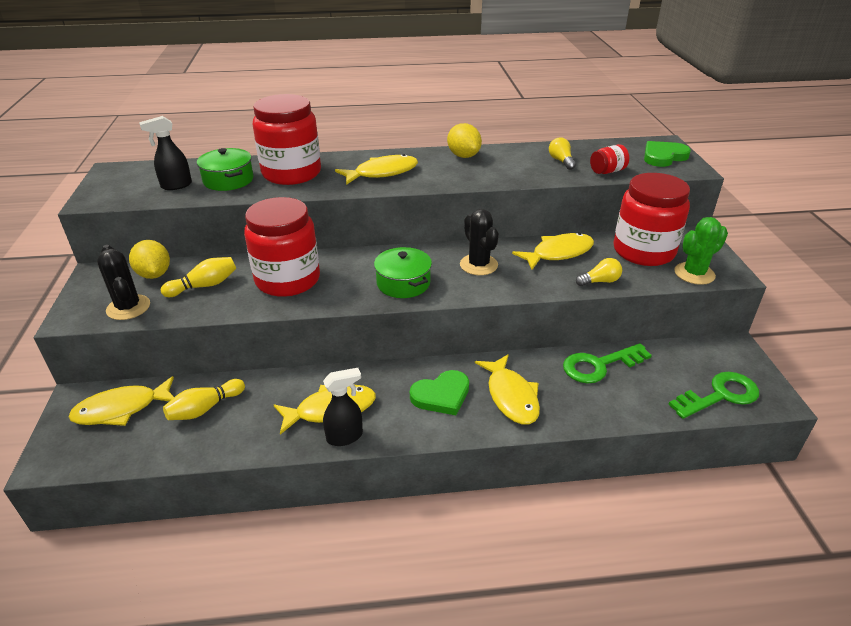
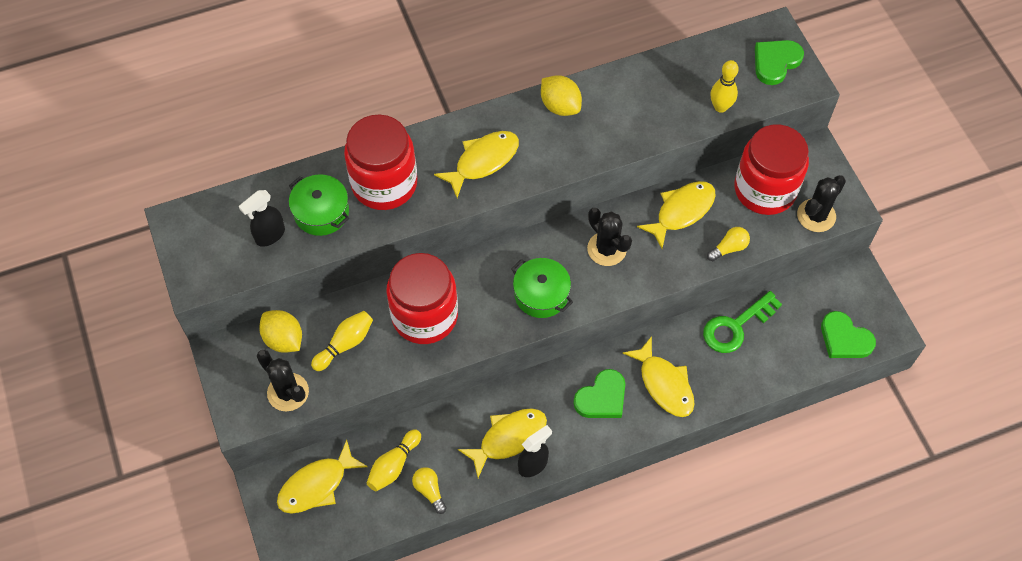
camera: 15 degrees left, 25 degrees up
(561, 161) = (668, 95): yellow light bulb -> yellow light bulb (429, 491)
(607, 171) = (720, 107): red jar -> yellow bowling pin
(694, 274) = (816, 215): green cactus -> black cactus
(720, 395) = (844, 339): green key -> green heart

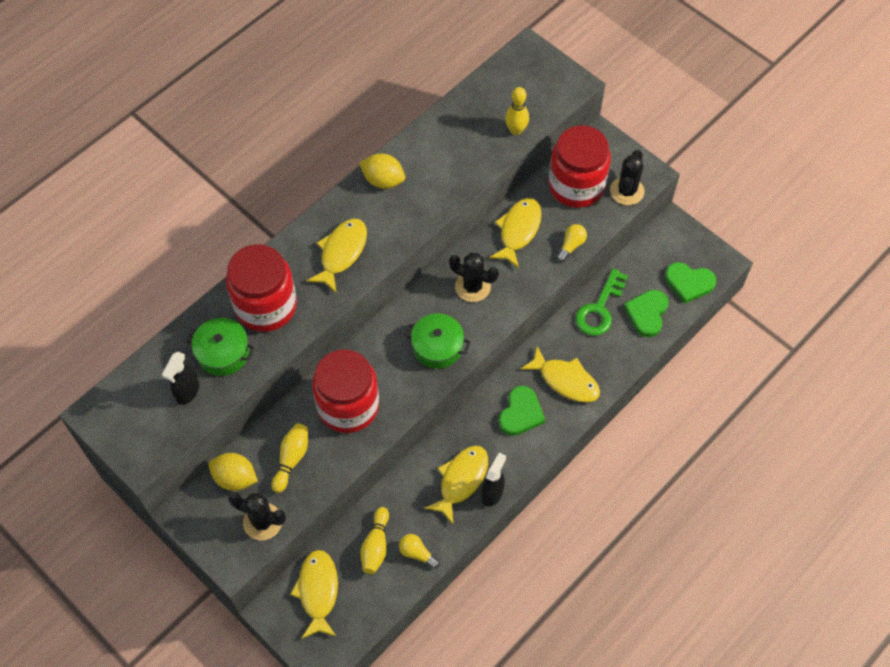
camera: 25 degrees left, 0 degrees up
(317, 485) = (318, 591): yellow fish -> yellow fish turned 150 degrees clockwise
(775, 62) = (542, 76): green heart -> green heart (647, 313)

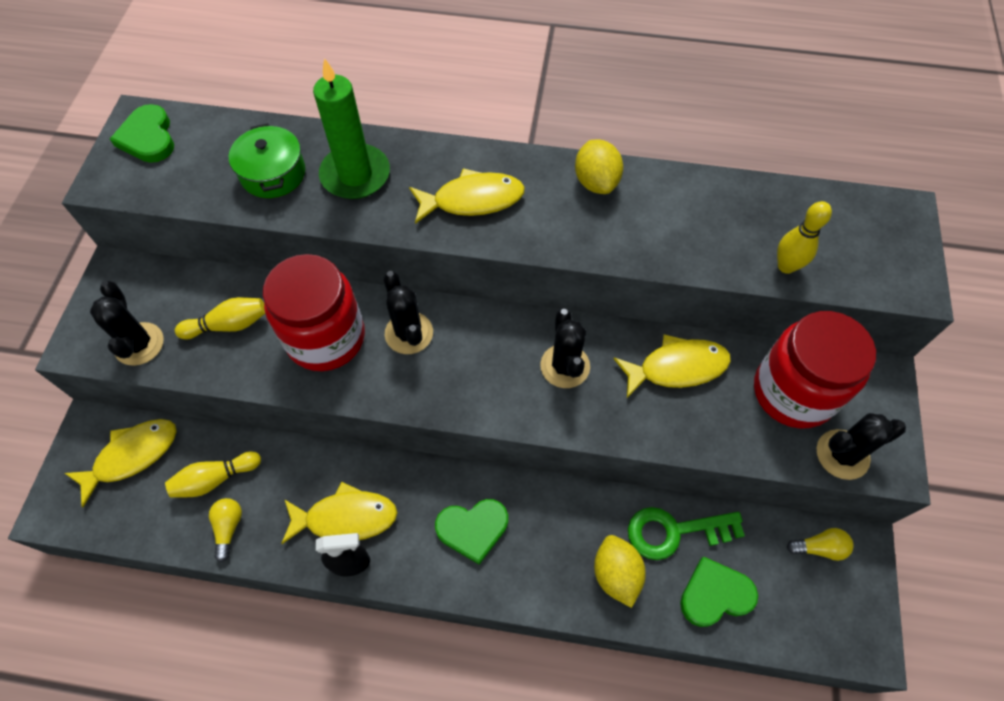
camera: 55 degrees right, 0 degrees up
(187, 392) = (207, 172): black spray bottle -> none
(235, 478) = (177, 289): yellow lemon -> yellow lemon (616, 574)
(266, 306) = (355, 175): red jar -> green candle
(383, 357) = (409, 333): none -> black cactus
(437, 347) = (460, 379): green pot -> none
(565, 380) = (551, 553): yellow fish -> none
(571, 245) = (709, 438): yellow light bulb -> yellow light bulb (819, 547)
(689, 283) = (801, 621): green heart -> green heart (148, 137)

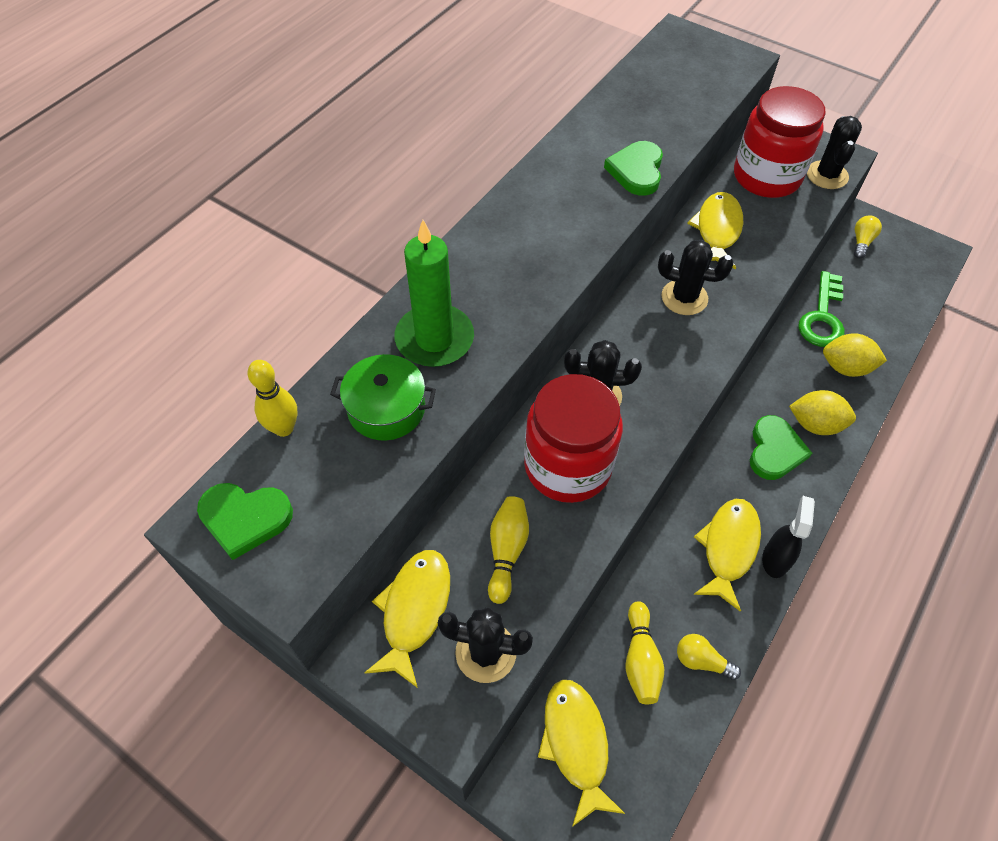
camera: 65 degrees left, 5 degrees down
(472, 200) = (522, 262): yellow fish -> yellow fish (414, 611)
(596, 182) = (551, 176): yellow lemon -> yellow lemon (815, 424)
(715, 594) = (879, 315): green heart -> green heart (636, 171)
(786, 266) = (696, 108): yellow bowling pin -> yellow bowling pin (284, 428)

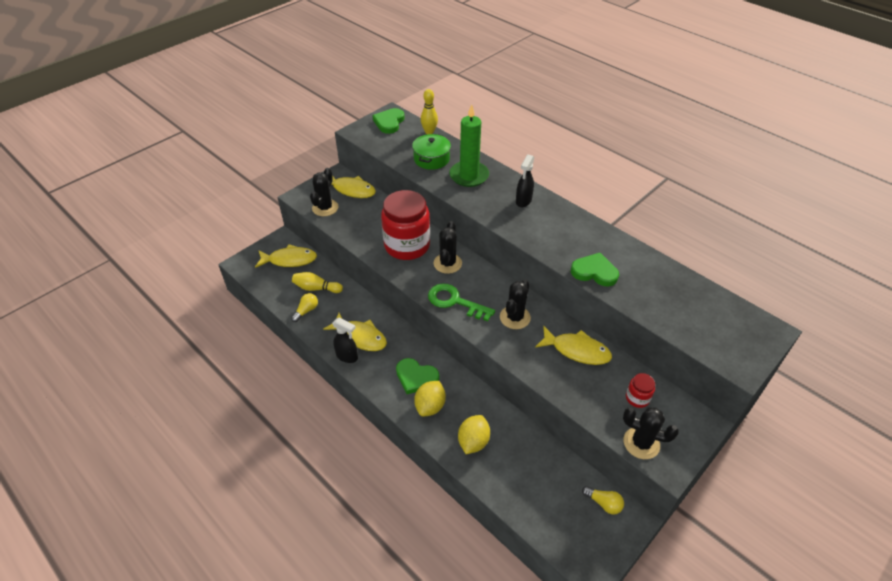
camera: 100 degrees right, 10 degrees down
(494, 256) = (523, 201): none -> black spray bottle
(507, 551) = (368, 219): yellow bowling pin -> none
(766, 177) = (637, 398): red jar -> red jar, size x0.43
(822, 317) = (522, 443): green key -> green key (455, 302)

